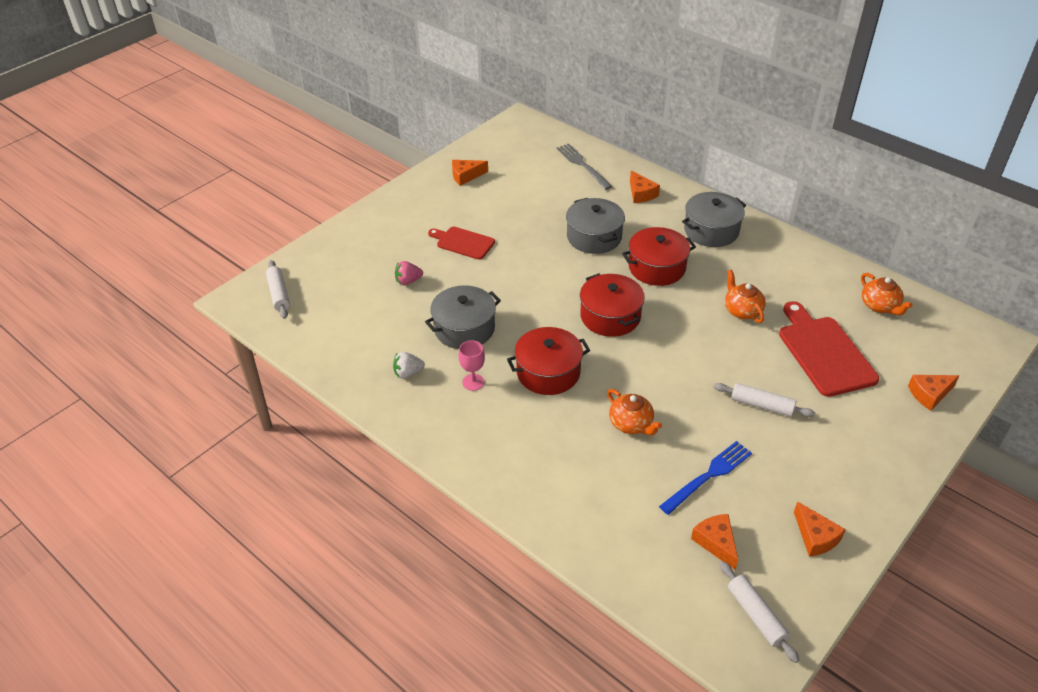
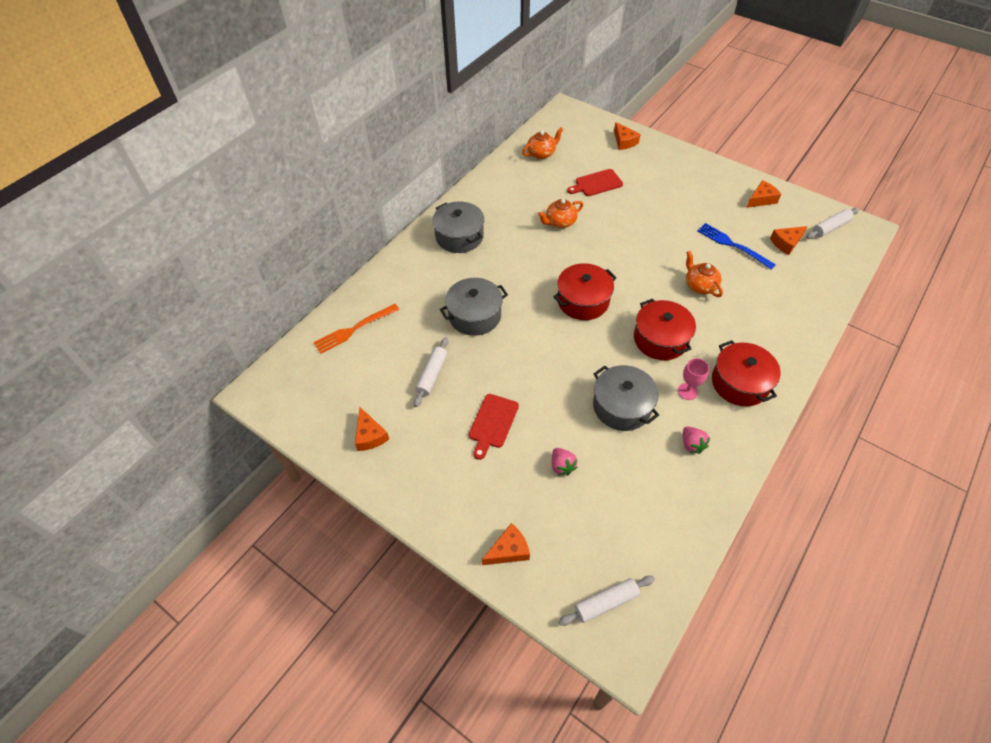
camera: 95 degrees left, 10 degrees up
(408, 373) = (691, 445): white strawberry -> pink strawberry
(582, 165) = (353, 330): grey fork -> orange fork
(631, 424) = (699, 285): orange teapot -> orange teapot turned 75 degrees counterclockwise
(641, 194) = (405, 283): orange cheese -> orange cheese (509, 550)
(657, 268) = (514, 271): red pot -> red pot (740, 383)
(762, 405) = (658, 216): white rolling pin -> white rolling pin (432, 375)
(824, 352) = (596, 183): red cutting board -> red cutting board, size x0.61

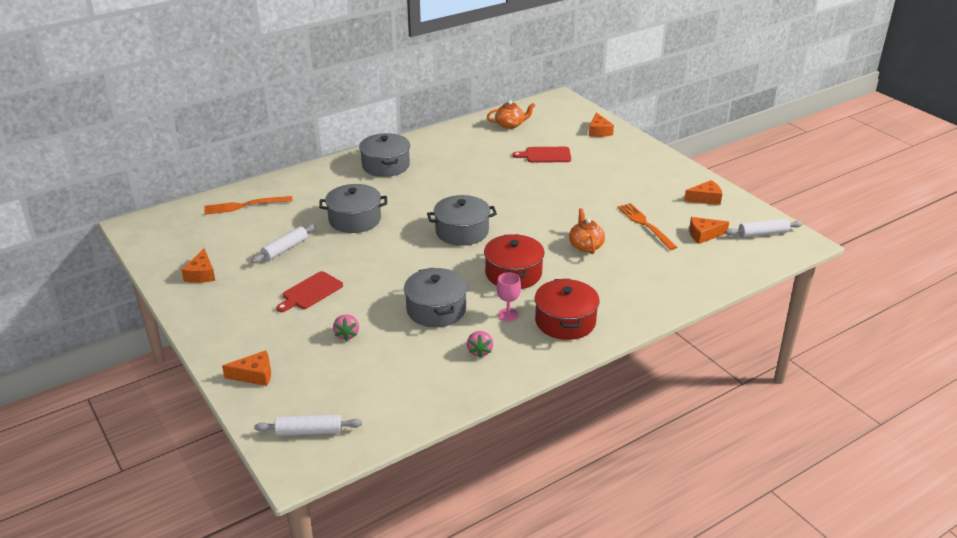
camera: 20 degrees right, 20 degrees down
(560, 222) = (487, 174): orange teapot -> none
(583, 301) = (462, 231): red pot -> grey pot
(732, 245) = (645, 224): blue fork -> orange fork

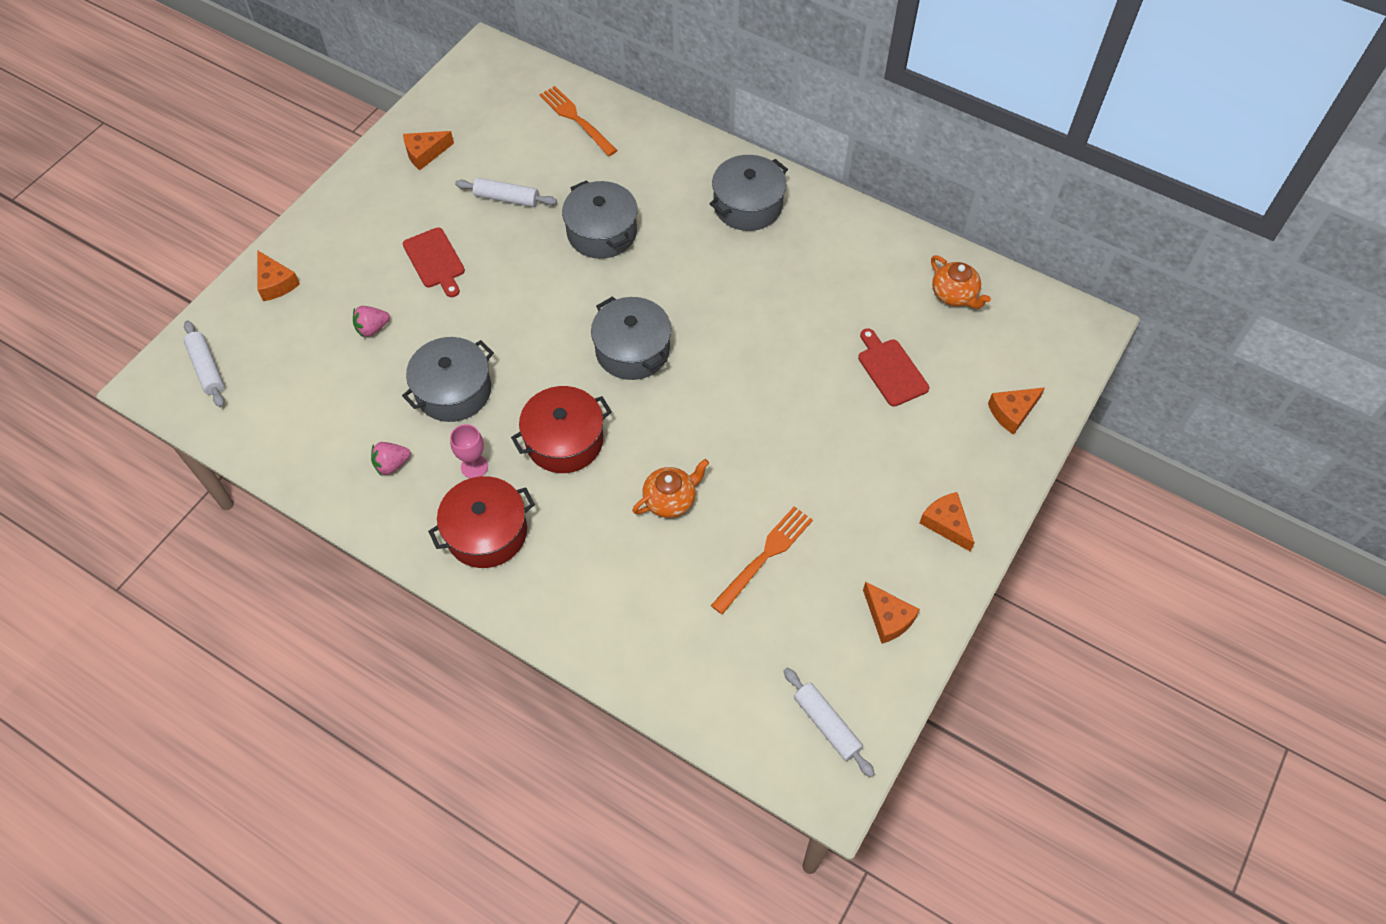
camera: 65 degrees right, 25 degrees up
(310, 292) = (435, 260): red cutting board -> red cutting board turned 135 degrees counterclockwise
(703, 235) = (778, 641): orange cheese -> orange cheese (946, 523)

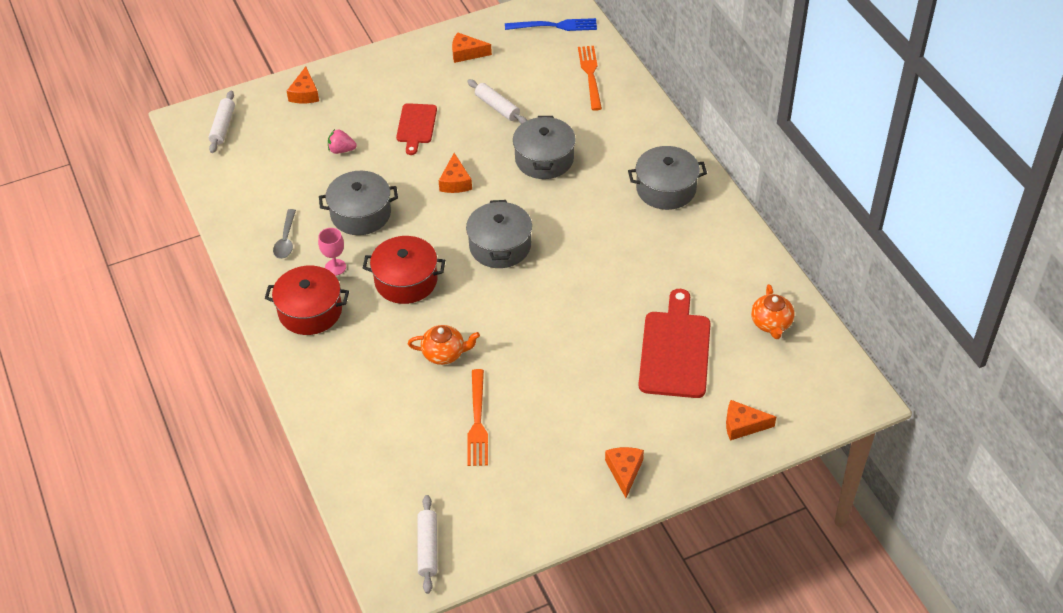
camera: 35 degrees right, 10 degrees down
(392, 464) = (286, 240): pink strawberry -> grey spoon
(497, 81) = (555, 26): none -> blue fork
(765, 556) = (477, 422): orange fork -> orange fork turned 105 degrees clockwise
(888, 618) = (528, 507): orange cheese -> orange cheese (455, 182)
(890, 370) = (675, 350): red cutting board -> red cutting board, size x1.65

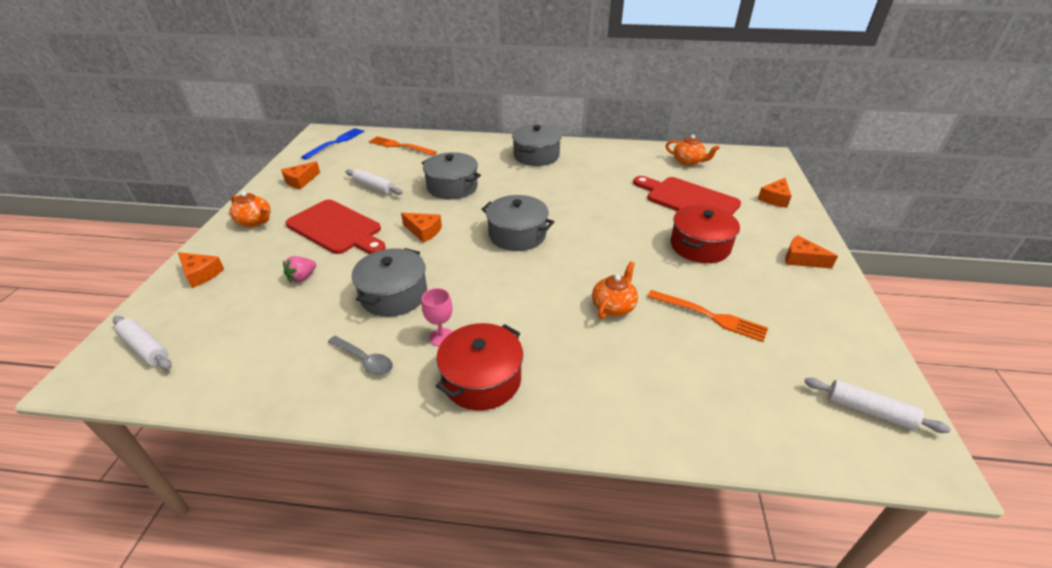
camera: 60 degrees left, 10 degrees down
(386, 72) = (255, 221): none -> orange teapot
(406, 280) = (505, 297): red pot -> red pot (699, 246)
(416, 126) = (337, 228): red cutting board -> red cutting board, size x1.65
(497, 107) = (374, 187): white rolling pin -> white rolling pin turned 45 degrees clockwise

